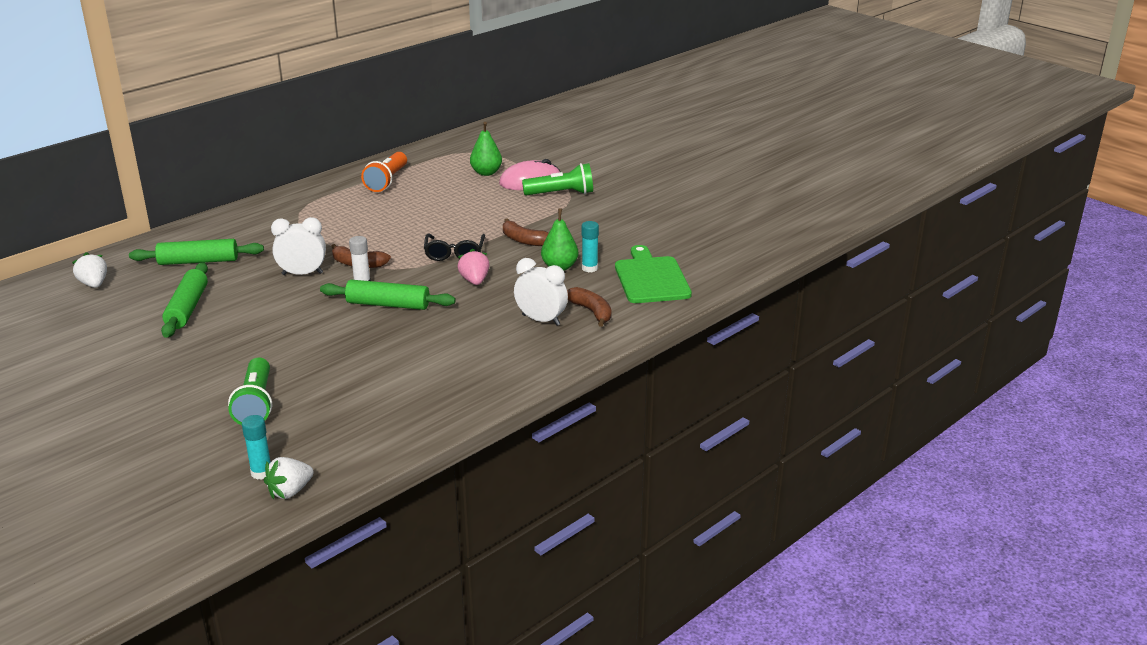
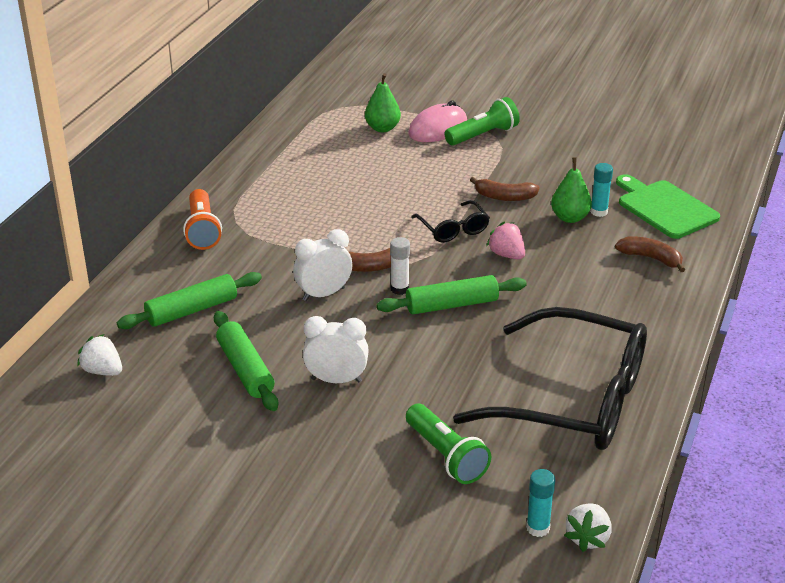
camera: 25 degrees left, 5 degrees up
(387, 181) = (290, 162): orange flashlight -> orange flashlight (202, 230)
(400, 394) = (573, 400): none -> black glasses
(541, 320) = (615, 280): white clock -> white clock (336, 380)

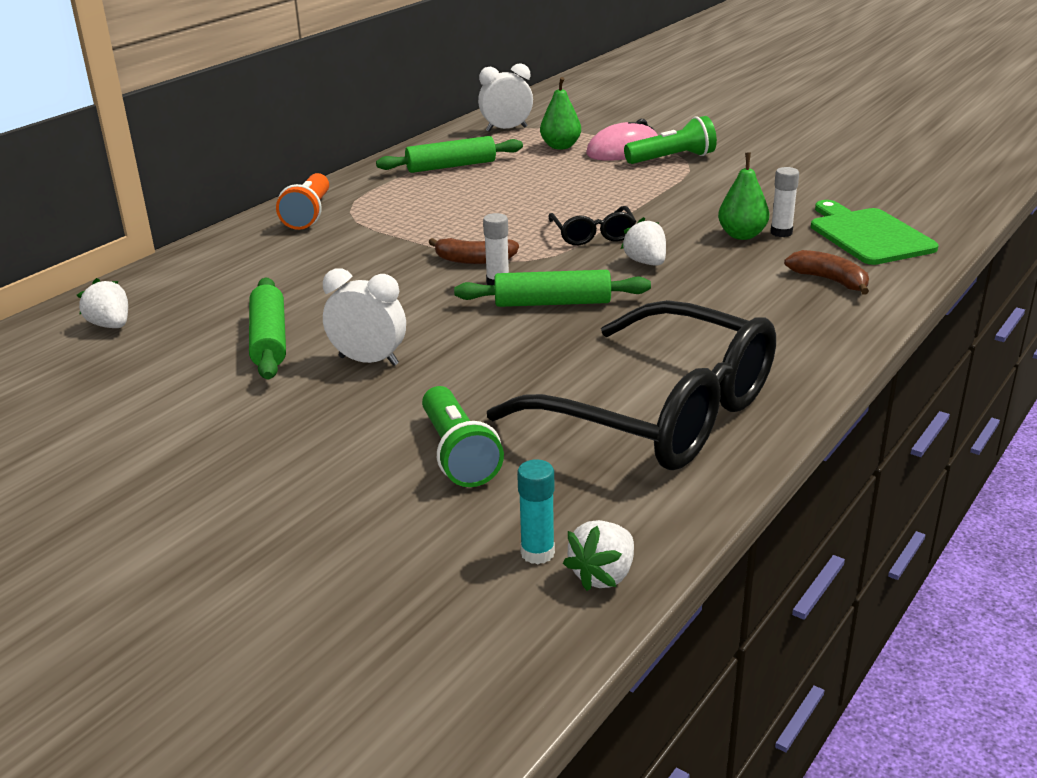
camera: 15 degrees right, 5 degrees down
(192, 310) = (248, 281): green rolling pin -> green rolling pin (451, 166)
(323, 294) = (406, 279): white clock -> white clock (506, 129)
(504, 197) = (670, 211): brown banana -> none
(506, 255) = (646, 262): pink strawberry -> white strawberry
(599, 212) = (781, 232): turquoise glue stick -> white glue stick

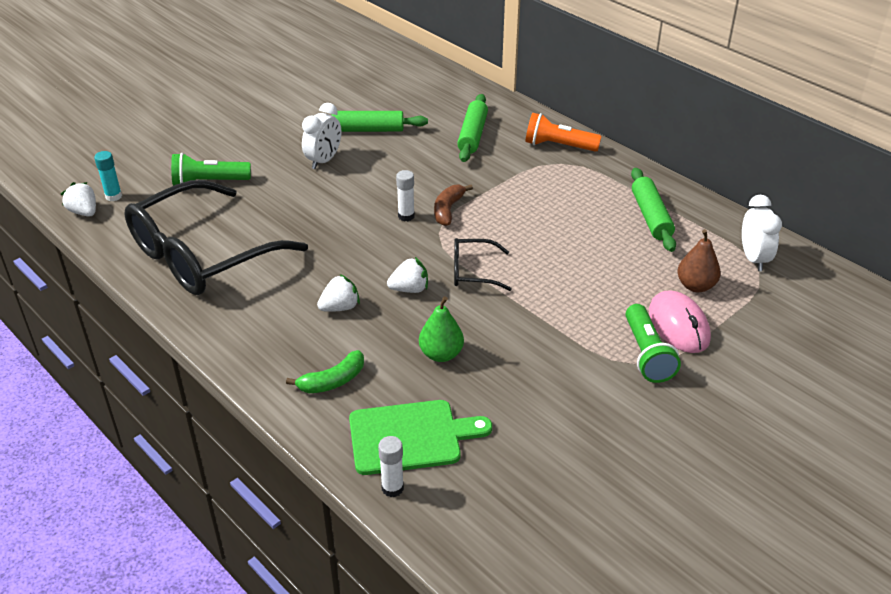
camera: 100 degrees right, 10 degrees up
(111, 325) = (412, 82): white strawberry -> white strawberry (340, 307)
(552, 303) = (363, 235): green rolling pin -> green rolling pin (472, 135)
(560, 146) = (695, 286): green pear -> brown pear
(781, 232) = (437, 380): white glue stick -> white glue stick (392, 488)
(830, 280) = (333, 381): brown banana -> green banana

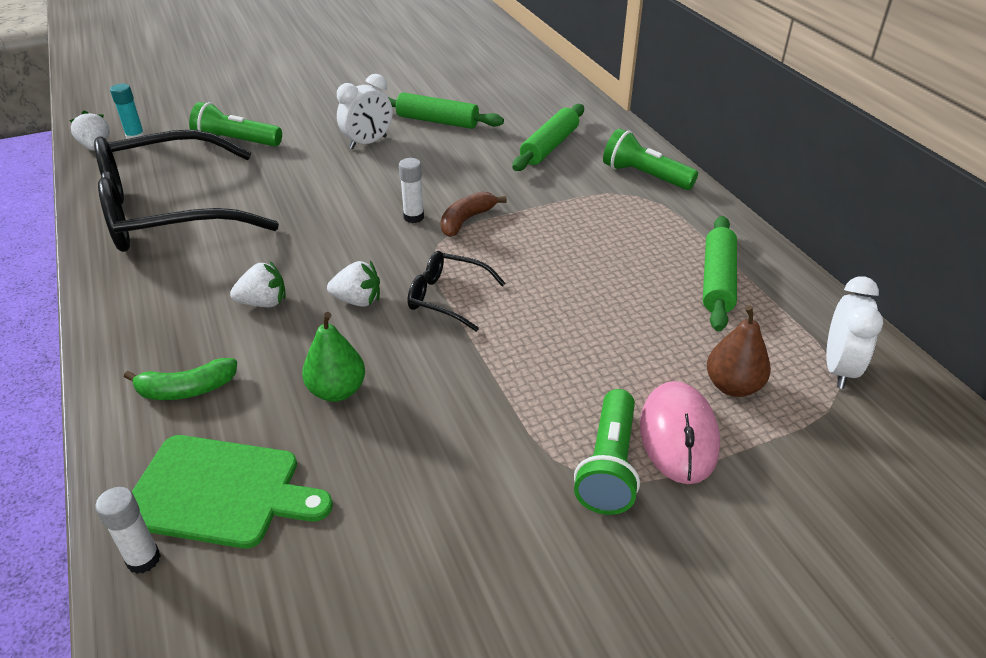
camera: 20 degrees right, 0 degrees up
(558, 146) = (644, 176): orange flashlight -> green flashlight

